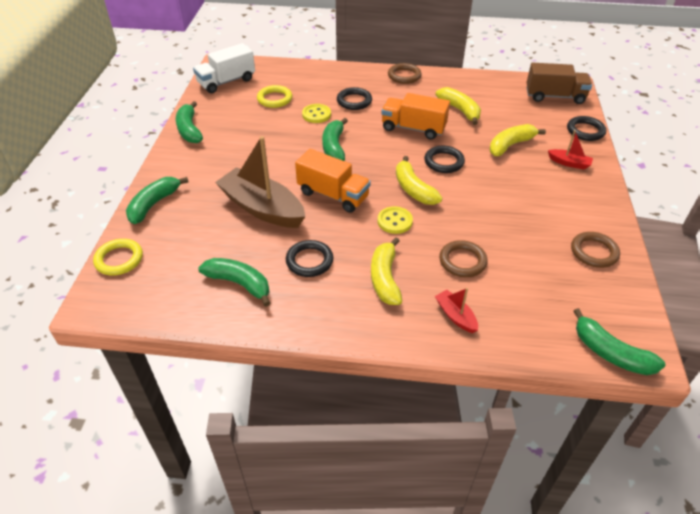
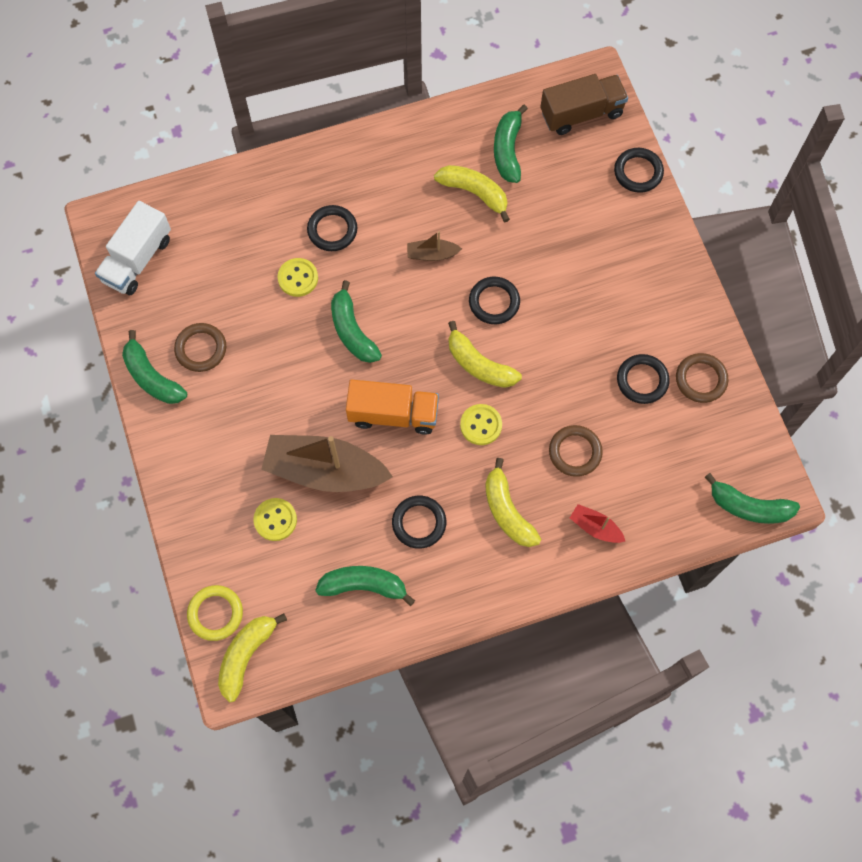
camera: 25 degrees left, 25 degrees up
(154, 204) = (197, 520): green banana -> green banana (508, 150)
(206, 222) = (275, 520): none -> yellow button
(274, 99) = (225, 269): yellow ring -> none
(404, 76) = (372, 147): brown ring -> brown ring (201, 349)
(413, 128) = (432, 254): orange truck -> brown boat
(510, 145) = (559, 237): yellow banana -> yellow banana (246, 655)
(541, 237) = (642, 380): none -> black ring
(569, 163) = (636, 242): red boat -> none

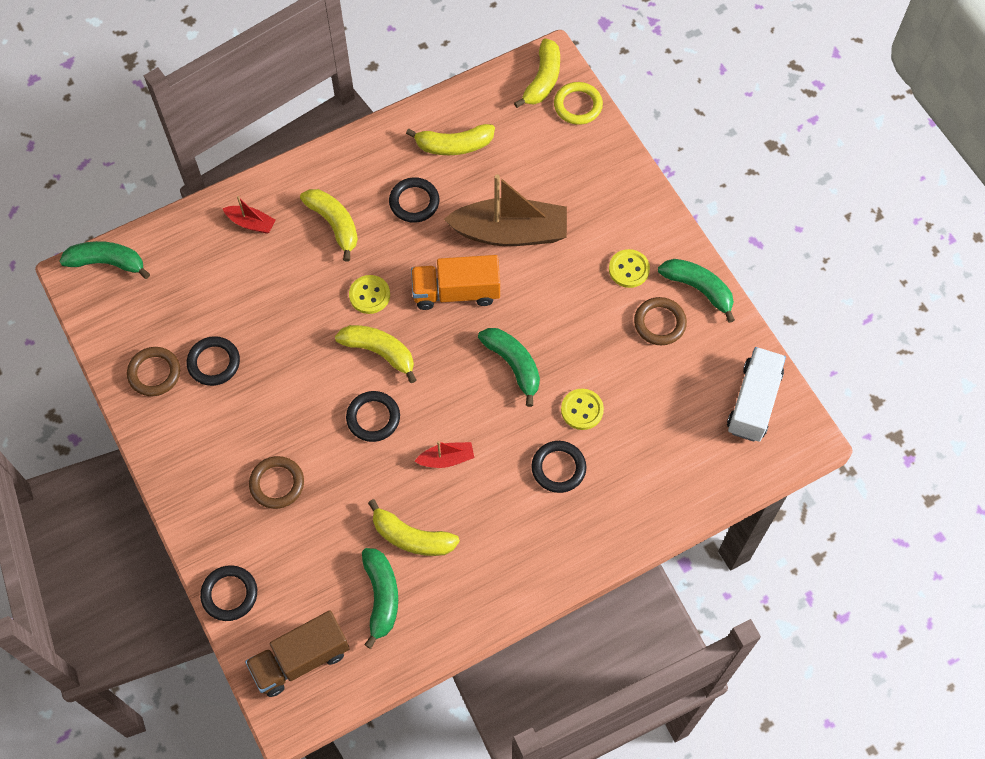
camera: 170 degrees right, 5 degrees down
(275, 520) = (545, 184): yellow button -> yellow button (629, 269)
(364, 585) = (454, 145): green banana -> yellow banana
(432, 254) = (446, 459): brown boat -> red boat
(575, 452) = (276, 285): brown ring -> brown ring (277, 484)

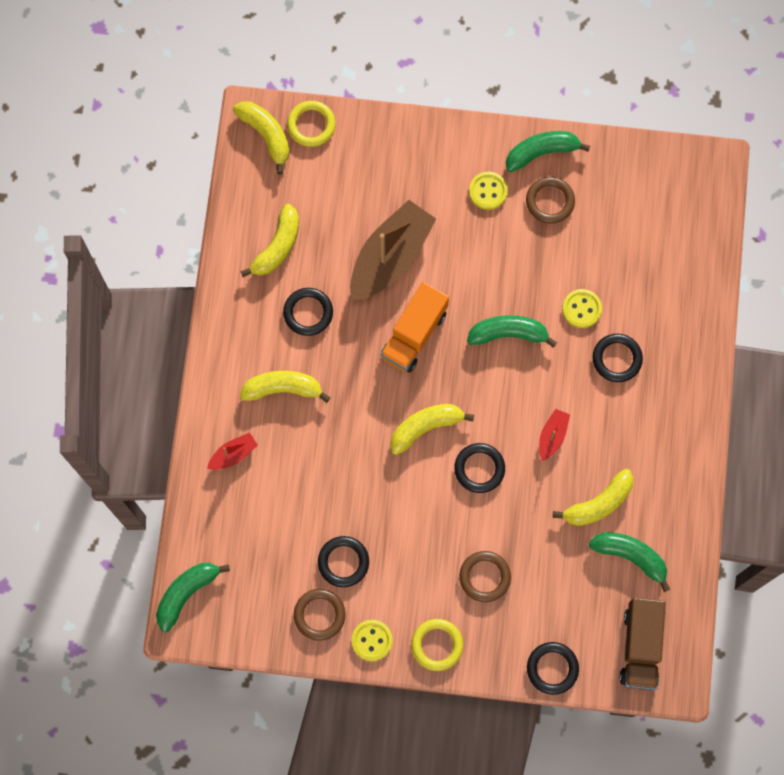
camera: 55 degrees left, 10 degrees up
(188, 483) = (437, 645): none -> yellow ring
(369, 295) = (369, 402): yellow button -> yellow button (372, 640)
(753, 402) = (662, 181): white truck -> none

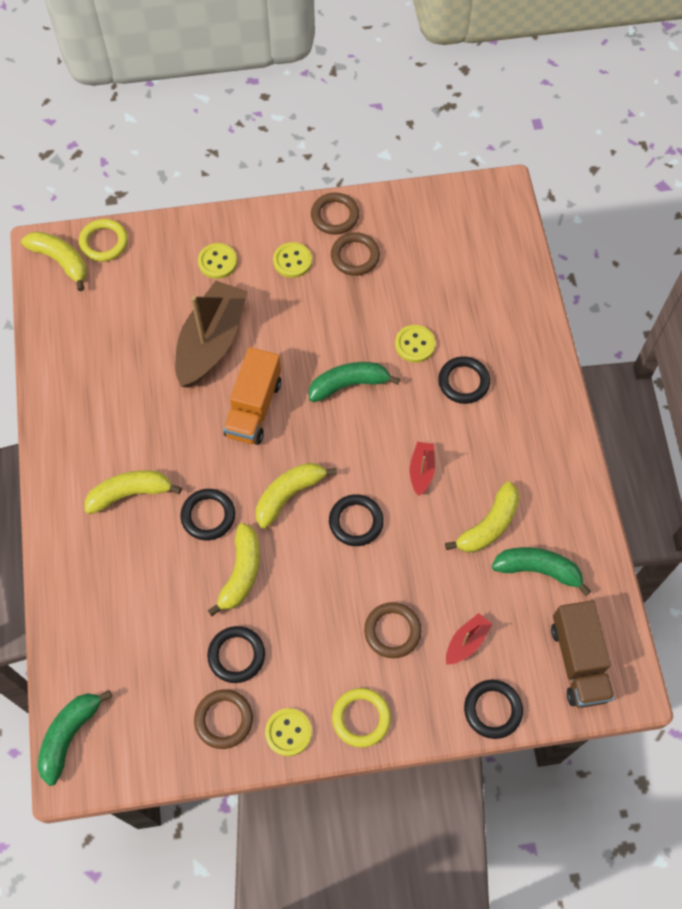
camera: 15 degrees left, 10 degrees down
(233, 454) = (91, 573): red boat -> red boat (466, 642)
(277, 247) = (94, 359): yellow banana -> yellow banana (241, 573)
(308, 313) = (140, 413): black ring -> black ring (208, 516)
(416, 174) = (217, 262): none -> yellow button
(542, 152) = (335, 216): green banana -> brown ring

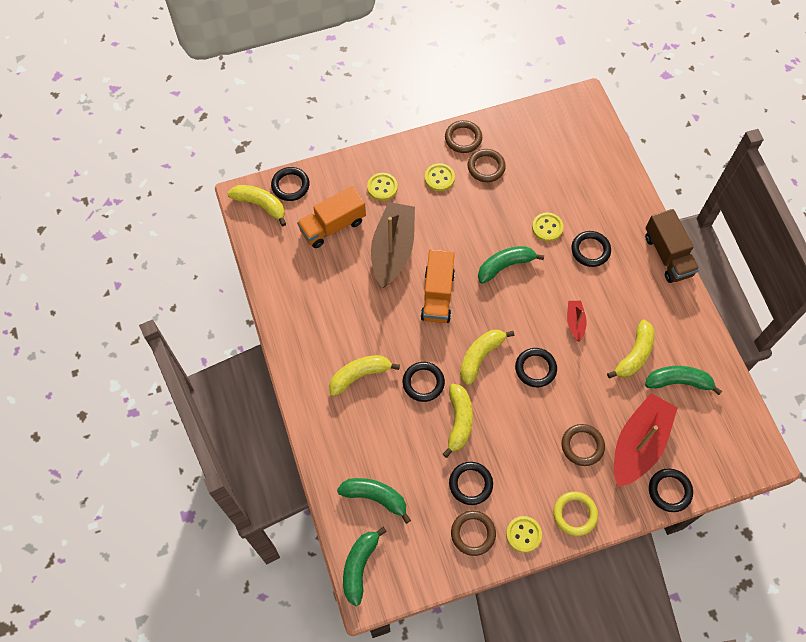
camera: 10 degrees left, 0 degrees up
(104, 242) = (290, 185): yellow ring -> black ring
(111, 651) = (375, 497): none -> green banana
(143, 300) = (332, 226): none -> orange truck
(466, 642) = (638, 444): red boat -> red boat, size x2.20
(578, 661) = (723, 444): brown truck -> brown truck (667, 255)

